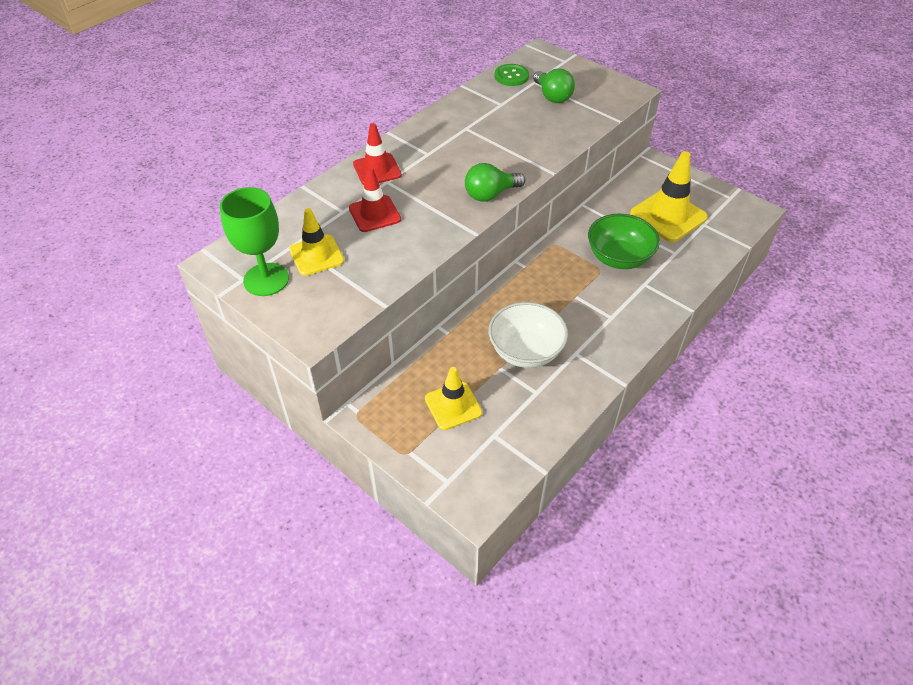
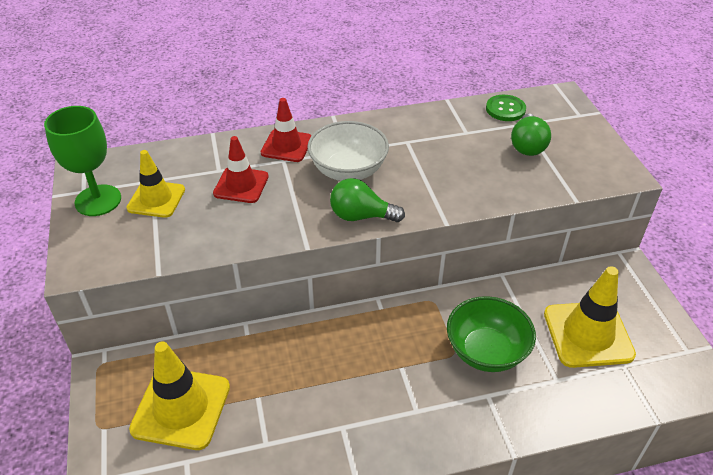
camera: 35 degrees right, 5 degrees down
(453, 406) = (181, 408): yellow traffic cone -> yellow traffic cone, size x1.56
(525, 351) = (297, 395): white bowl -> white bowl (348, 171)

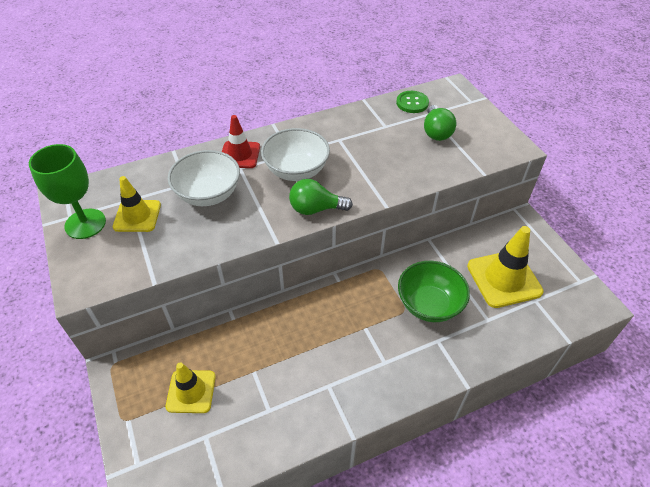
camera: 10 degrees left, 5 degrees up
(181, 408) = (191, 391): yellow traffic cone -> yellow traffic cone, size x0.64
(241, 185) = (208, 194): red traffic cone -> white bowl

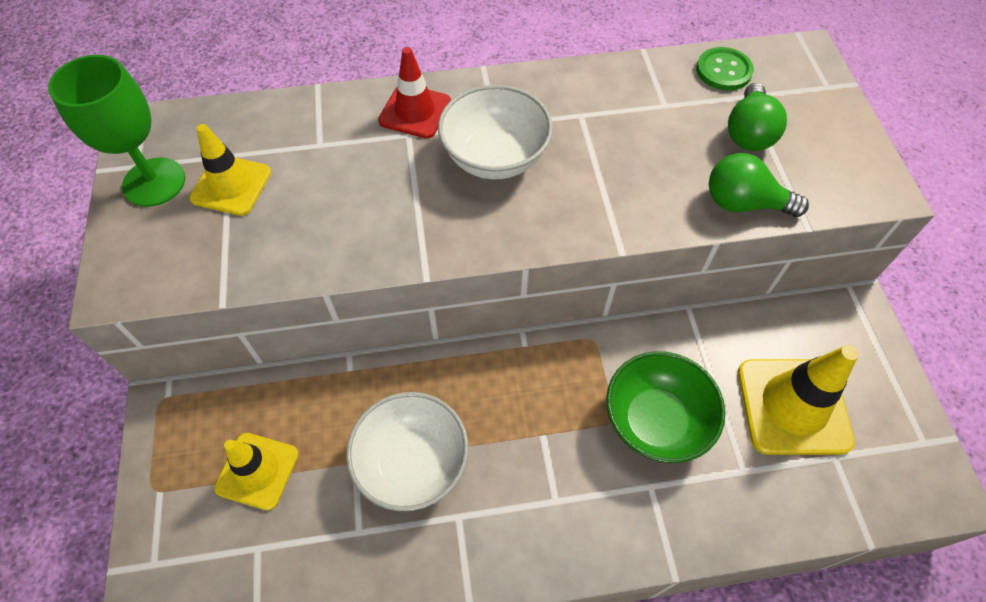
camera: 15 degrees right, 10 degrees up
(208, 194) = (347, 171): white bowl -> white bowl (412, 463)
(315, 209) = (505, 232): green light bulb -> green light bulb (743, 203)

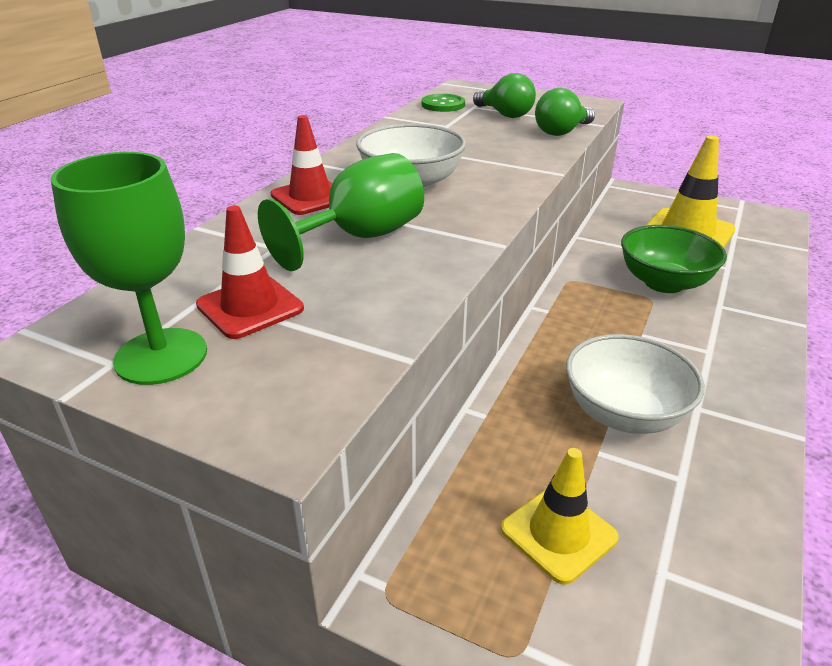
camera: 55 degrees left, 25 degrees down
(231, 185) = (250, 307): yellow traffic cone -> red traffic cone
(370, 182) = (361, 237): none -> green goblet

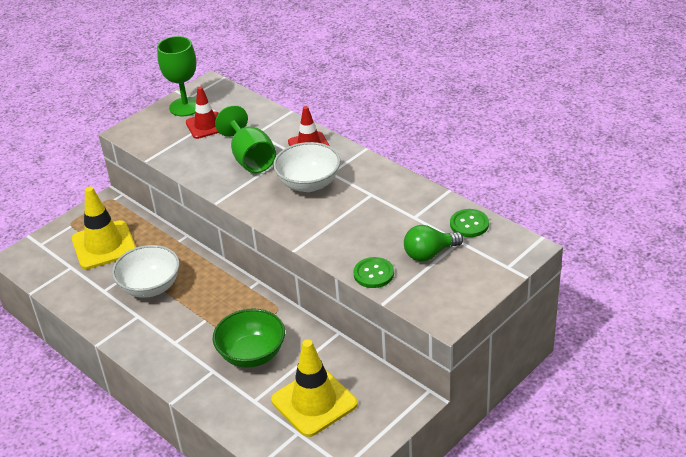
camera: 110 degrees right, 5 degrees up
(558, 533) = (104, 245): yellow traffic cone -> yellow traffic cone, size x1.56
(561, 132) = (373, 274): green light bulb -> green button

